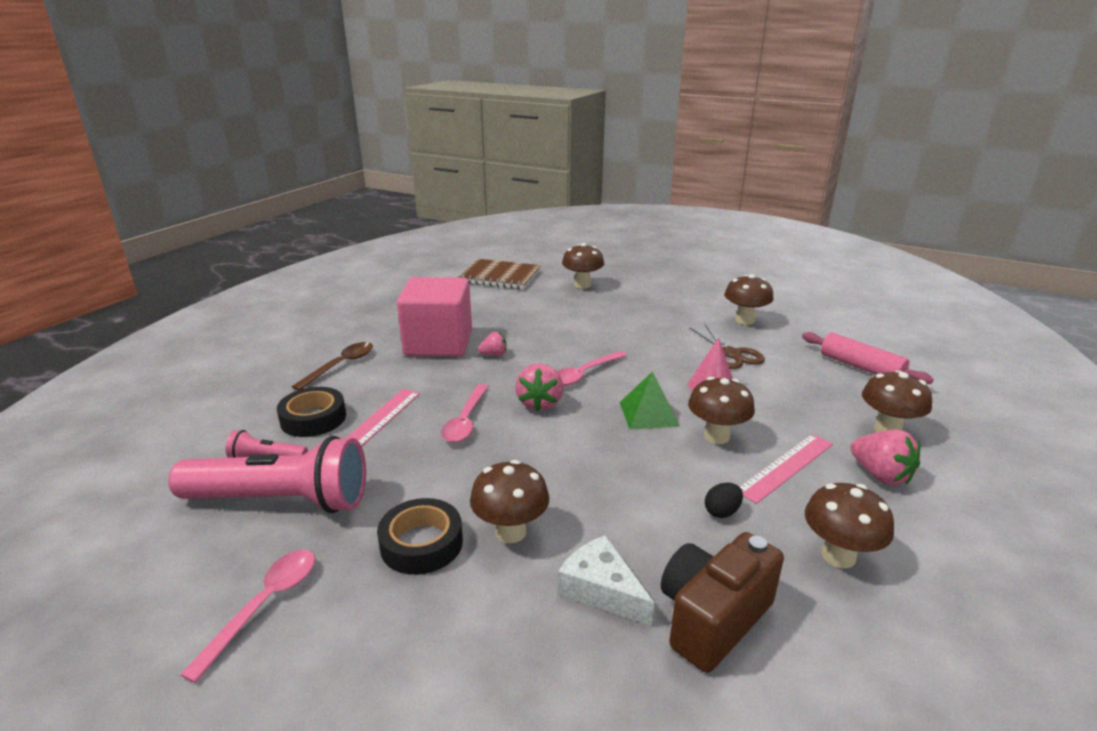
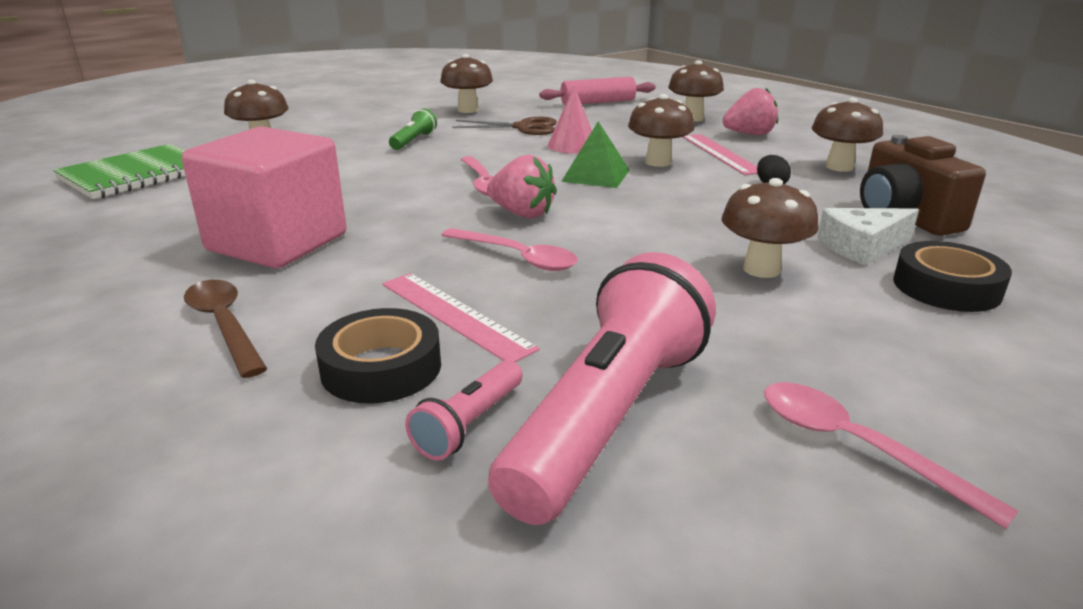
camera: 65 degrees left, 0 degrees up
(421, 543) = (762, 319): black tape -> black tape (946, 287)
(494, 355) = (368, 216): pink strawberry -> none
(500, 276) = (135, 175): brown notebook -> green notebook
(643, 325) = (413, 141): none -> green flashlight

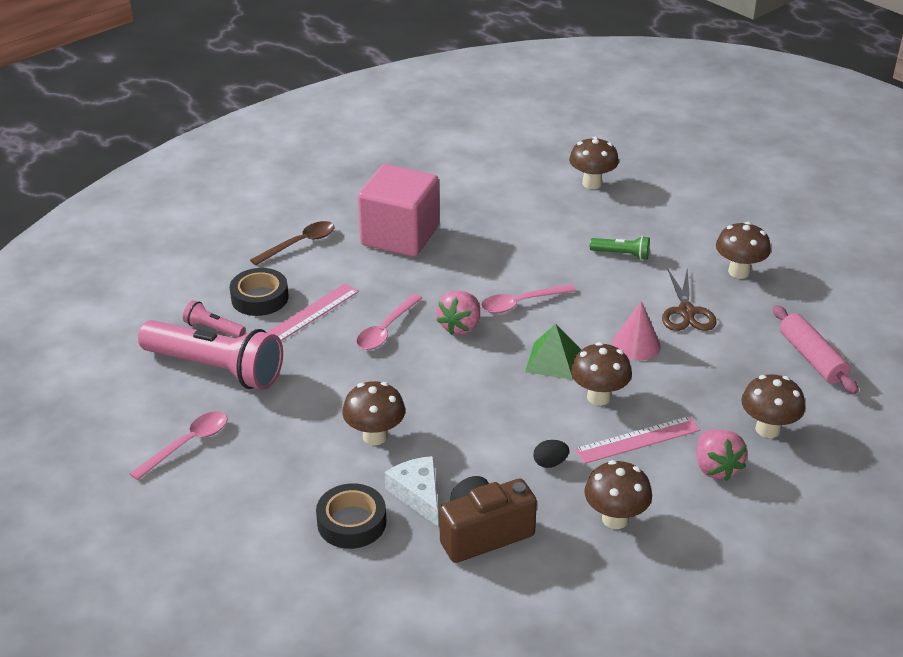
camera: 85 degrees right, 10 degrees up
(135, 175) = (507, 152): green notebook -> none

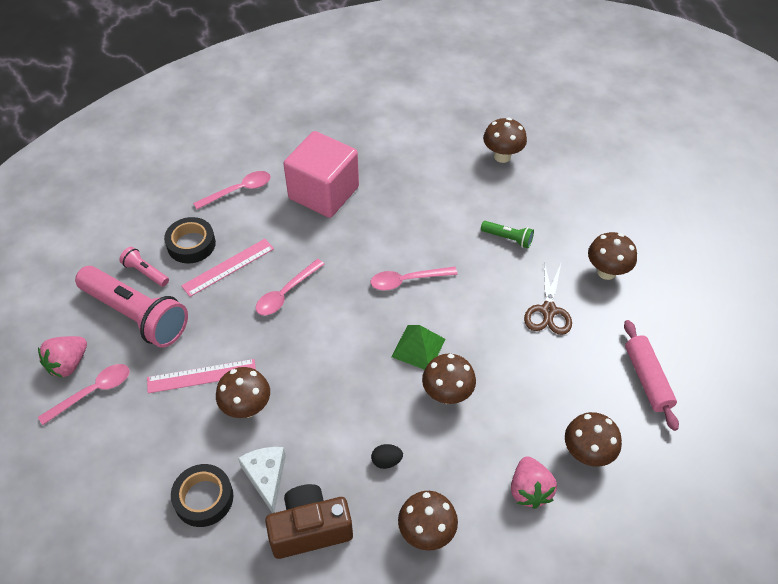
camera: 10 degrees right, 15 degrees up
(299, 244) = (239, 190): brown spoon -> pink spoon
(460, 326) = (349, 299): pink strawberry -> pink strawberry (68, 364)
(636, 345) = (494, 341): pink cone -> none
(638, 440) = (469, 448): pink ruler -> pink ruler (201, 376)

